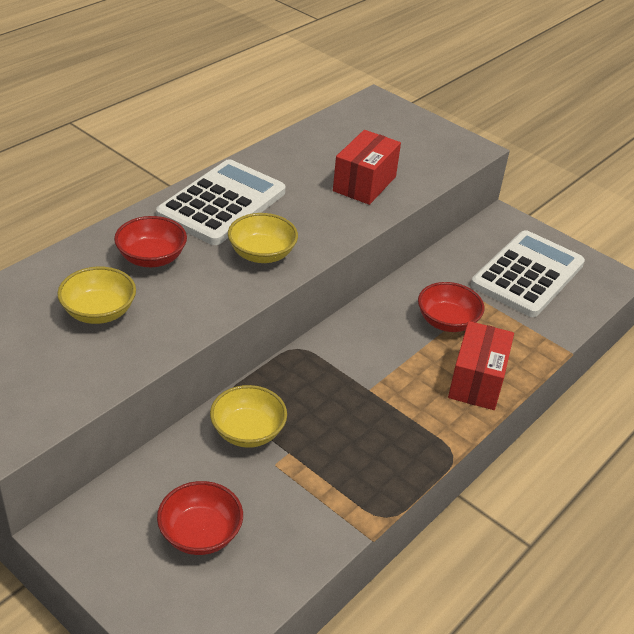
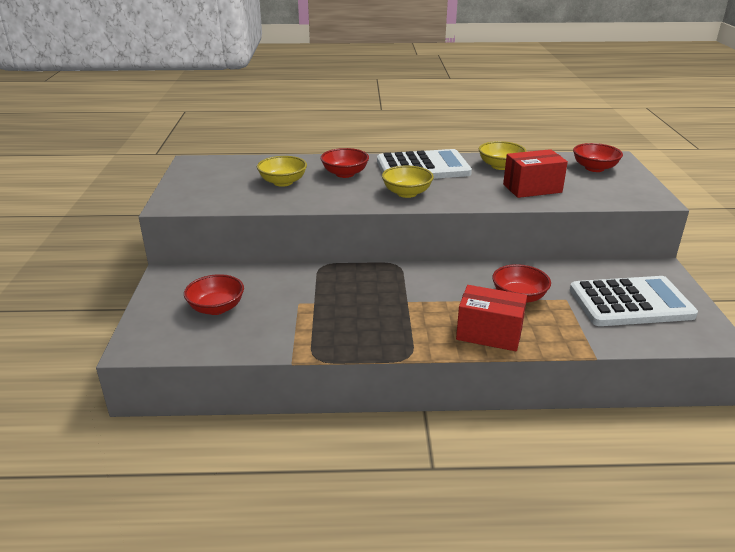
camera: 50 degrees right, 10 degrees down
(248, 432) = (308, 283): yellow bowl -> yellow bowl (500, 166)
(378, 125) = (594, 168): none -> red bowl
(477, 381) = (489, 334): red box -> red box turned 45 degrees clockwise

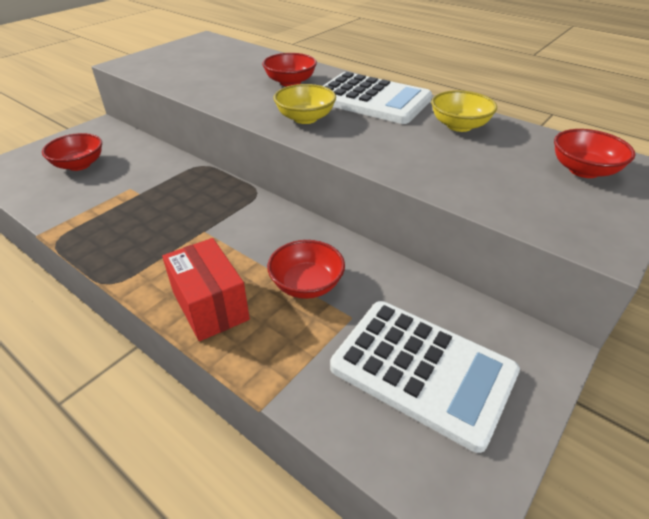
camera: 40 degrees right, 10 degrees up
(283, 182) = (228, 73): yellow bowl -> none
(532, 188) = (447, 163): red box -> none

